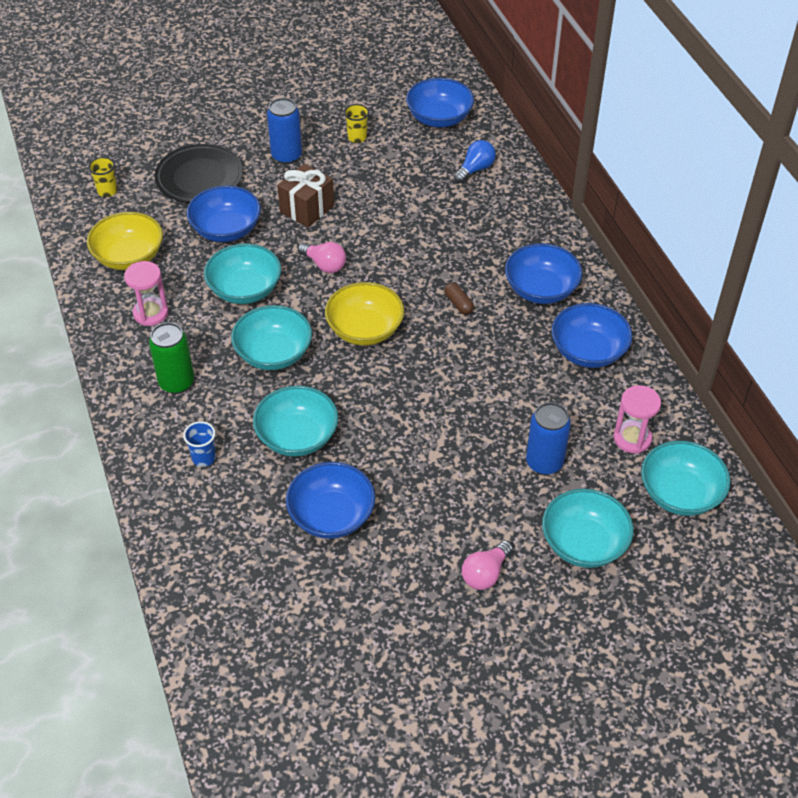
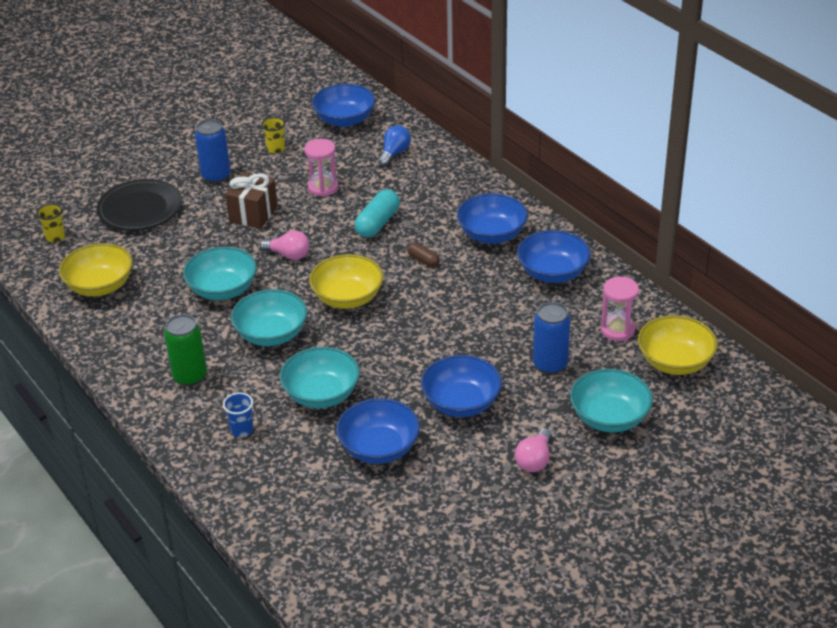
camera: 15 degrees left, 10 degrees down
(151, 313) = (141, 327): pink hourglass -> pink hourglass (323, 187)
(226, 230) = (184, 245): blue bowl -> blue bowl (461, 403)
(427, 248) = (377, 223): none -> turquoise capsule
(680, 494) = (675, 362): turquoise bowl -> yellow bowl

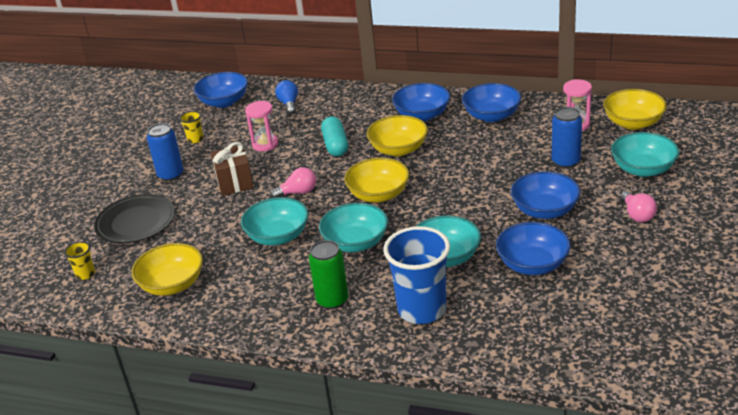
camera: 35 degrees left, 5 degrees down
(242, 430) = (422, 310): blue cup -> blue cup, size x2.28
(423, 260) = (398, 149): brown capsule -> yellow bowl

